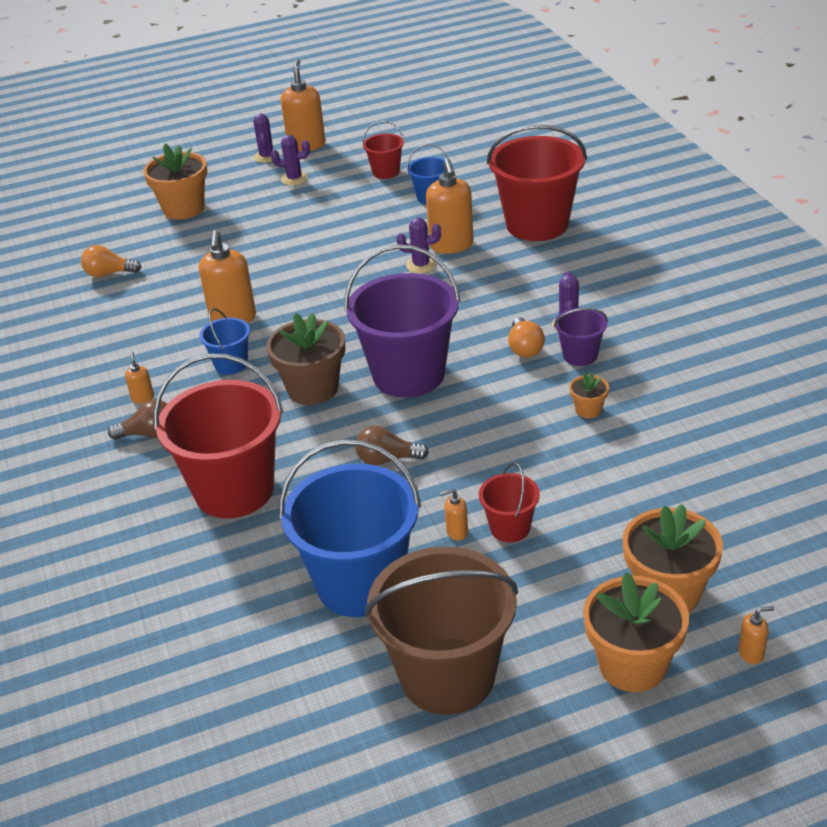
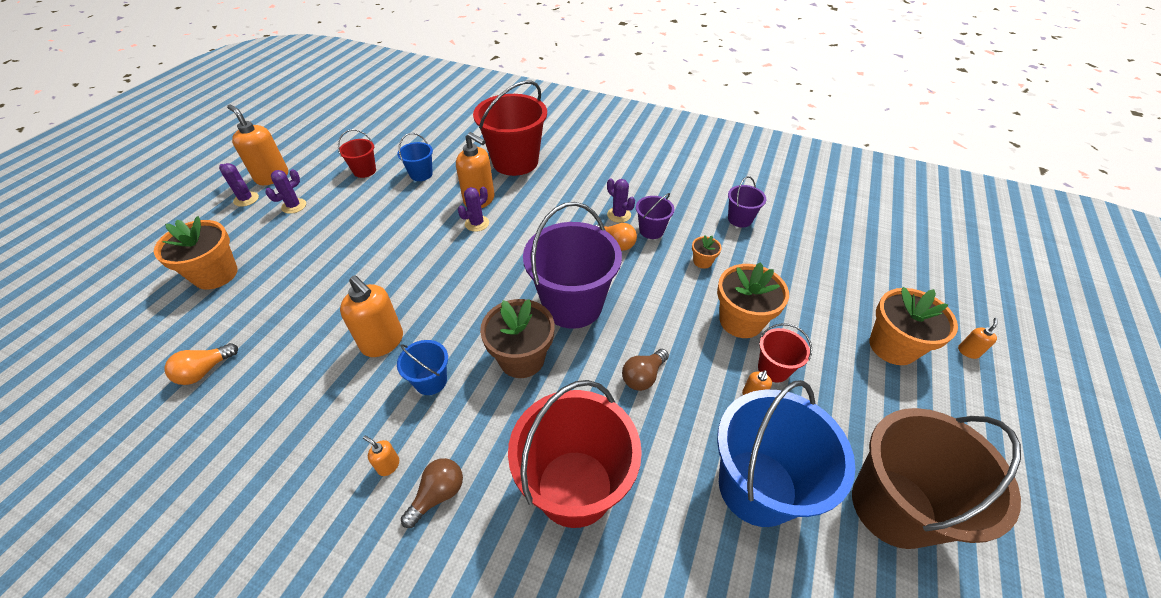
camera: 50 degrees left, 10 degrees up
(632, 665) = (945, 406): orange flower pot -> orange flower pot (740, 321)
(700, 396) = (740, 219): none -> purple bucket

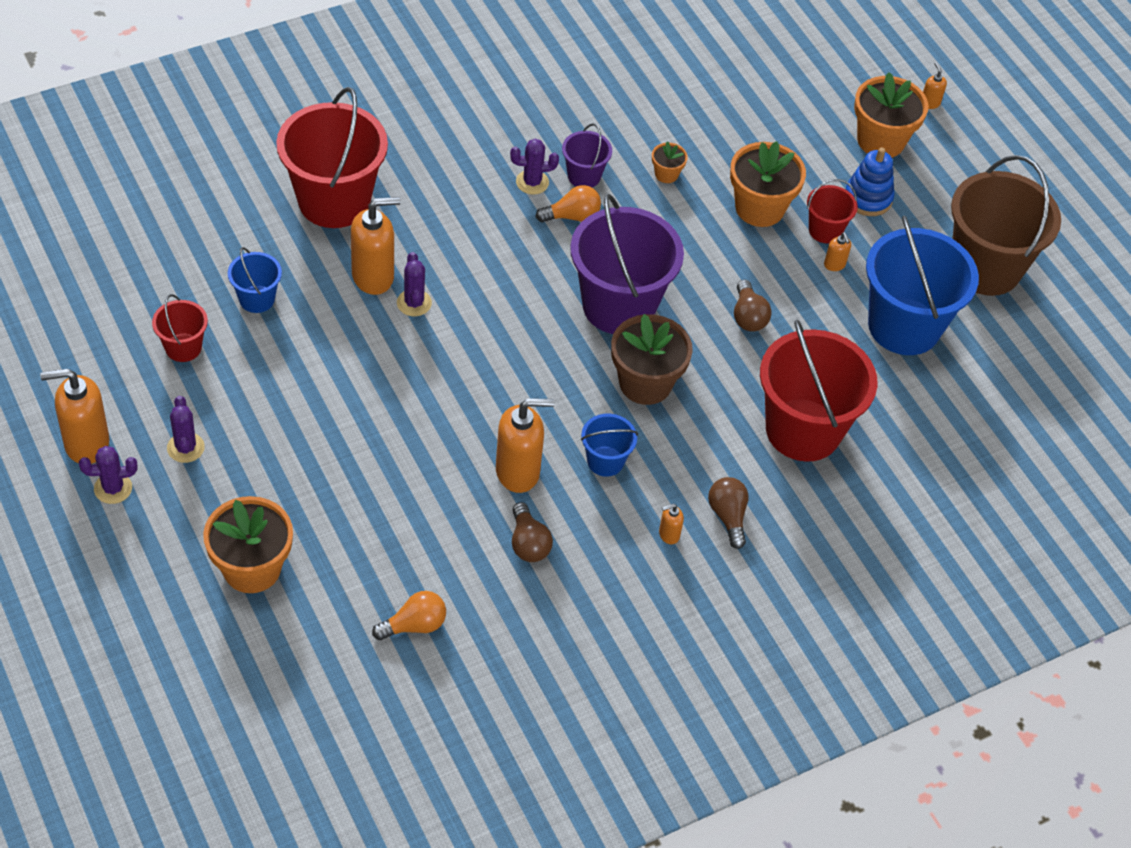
camera: 55 degrees left, 5 degrees up
(205, 371) = (414, 625): orange light bulb -> orange light bulb turned 105 degrees counterclockwise
(320, 386) = (528, 543): none -> brown light bulb
(740, 219) = (642, 100): purple bucket -> none
(836, 374) = (868, 198): none -> blue stacking toy

